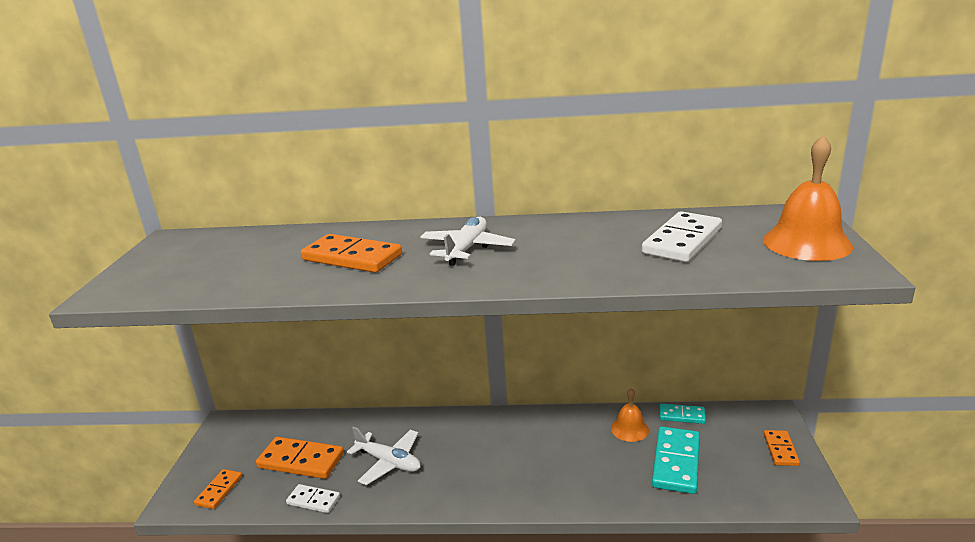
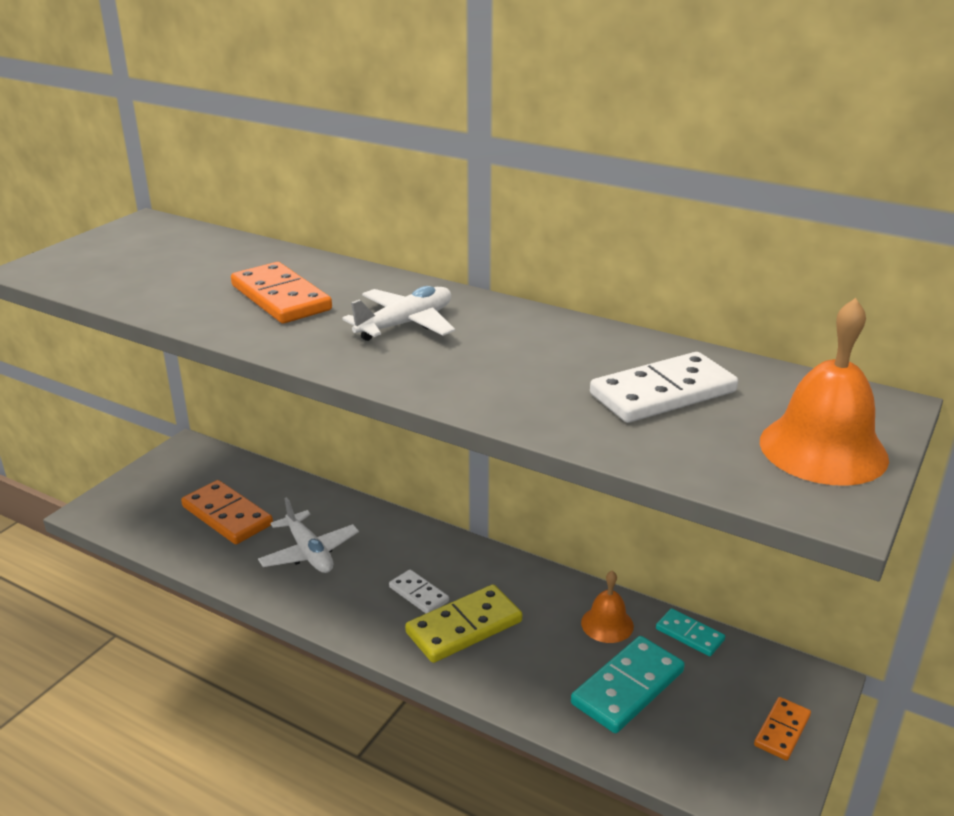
camera: 25 degrees right, 5 degrees up
(219, 490) = (133, 516): orange domino -> none
(313, 500) = (208, 562): white domino -> white domino (418, 594)
(542, 468) = (464, 627): none -> yellow domino

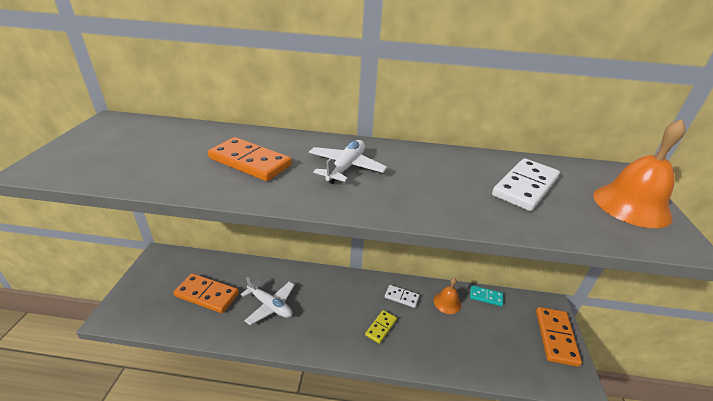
camera: 25 degrees left, 5 degrees up
(418, 594) = (346, 314): white domino -> white domino (401, 297)
(464, 627) = (381, 327): yellow domino -> yellow domino, size x0.57
(628, 687) = (479, 337): turquoise domino -> none
(782, 730) = (555, 337): orange domino -> orange domino, size x1.74

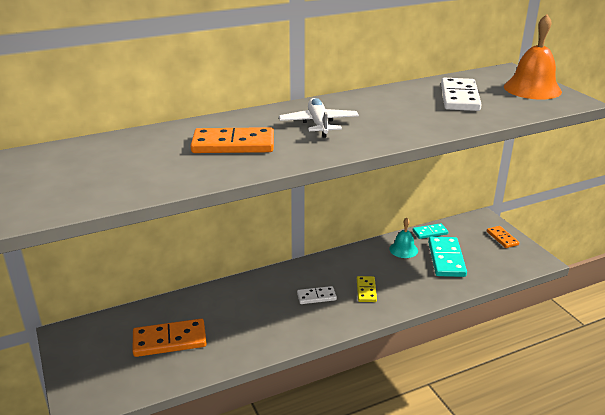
camera: 30 degrees left, 5 degrees down
(270, 305) = (247, 319): white plane -> none
(401, 297) = (362, 262): white domino -> white domino (316, 297)
(447, 302) = (403, 249): orange bell -> turquoise bell
(479, 332) = (446, 259): none -> turquoise domino
(555, 337) = (502, 238): orange domino -> orange domino, size x0.57

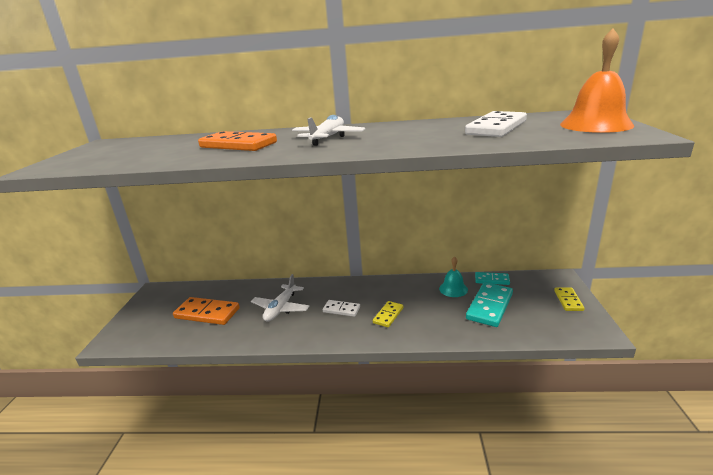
camera: 30 degrees right, 5 degrees down
(251, 312) = (281, 308): none -> white plane
(502, 238) = (568, 300): orange domino -> yellow domino

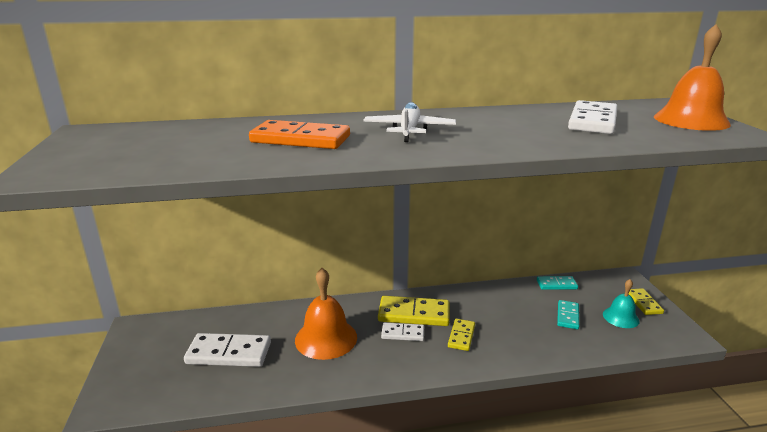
camera: 15 degrees left, 0 degrees up
(207, 313) = (229, 353): orange domino -> white domino
(281, 308) = (326, 338): white plane -> orange bell
(357, 295) = (414, 314): none -> yellow domino
(453, 289) = (520, 298): turquoise bell -> turquoise bell (620, 317)
(490, 306) = (568, 316): turquoise domino -> turquoise domino, size x0.57

